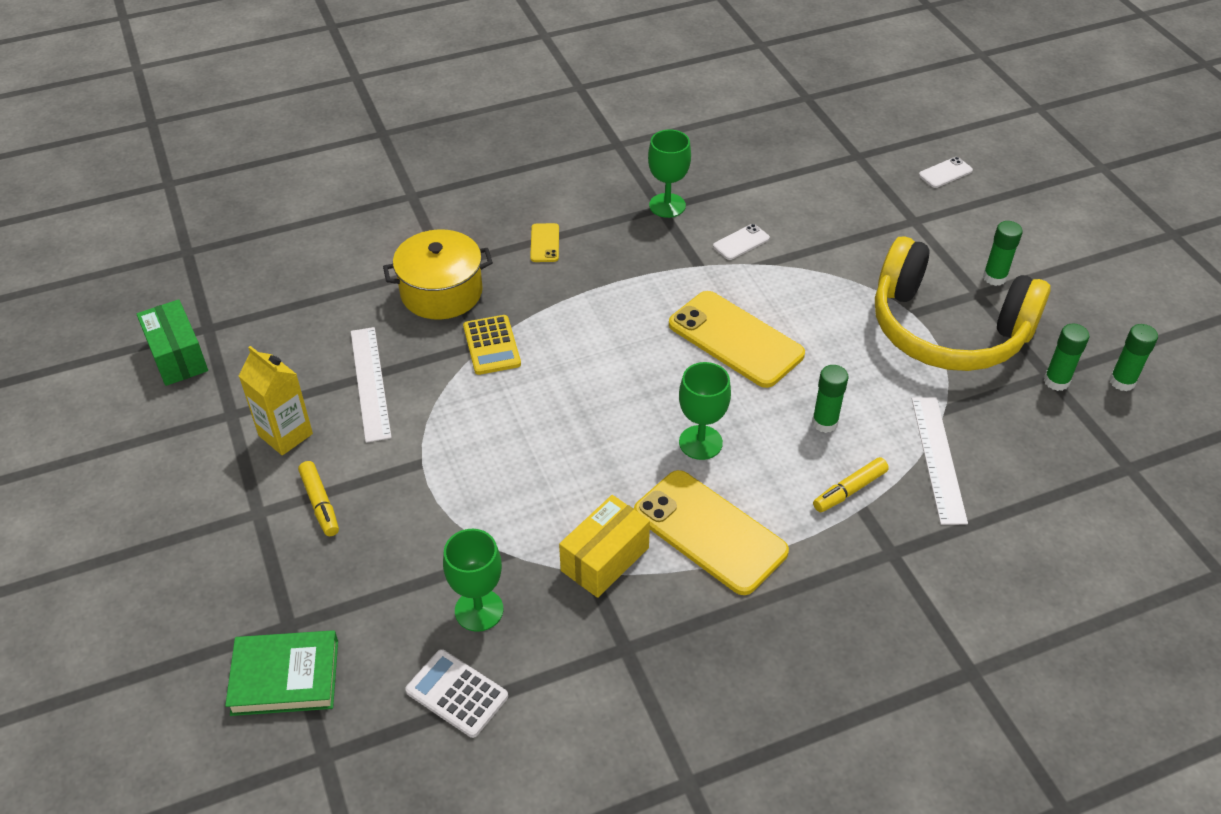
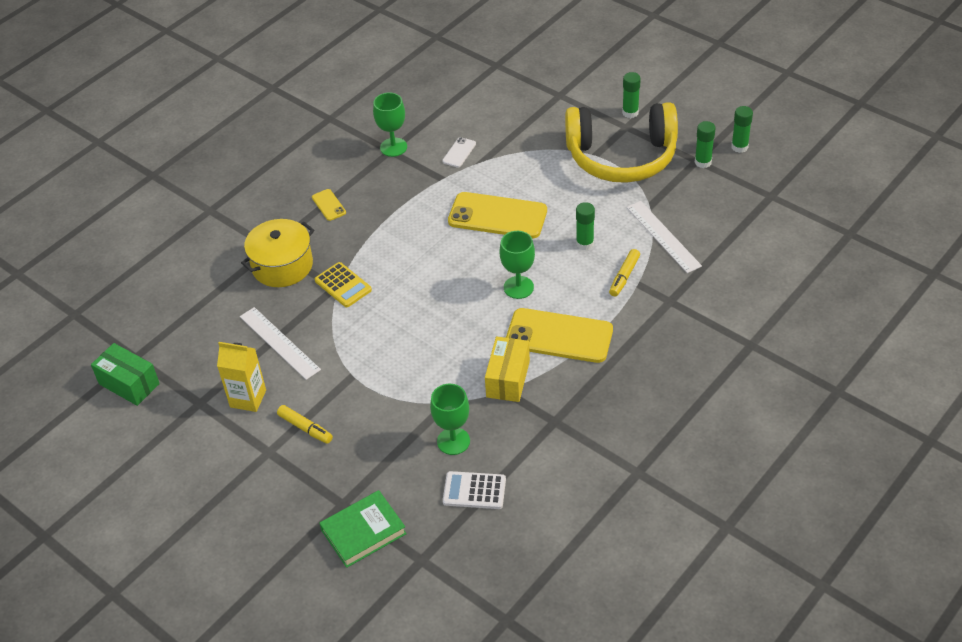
camera: 25 degrees left, 0 degrees up
(945, 173) = (559, 55): white phone -> none

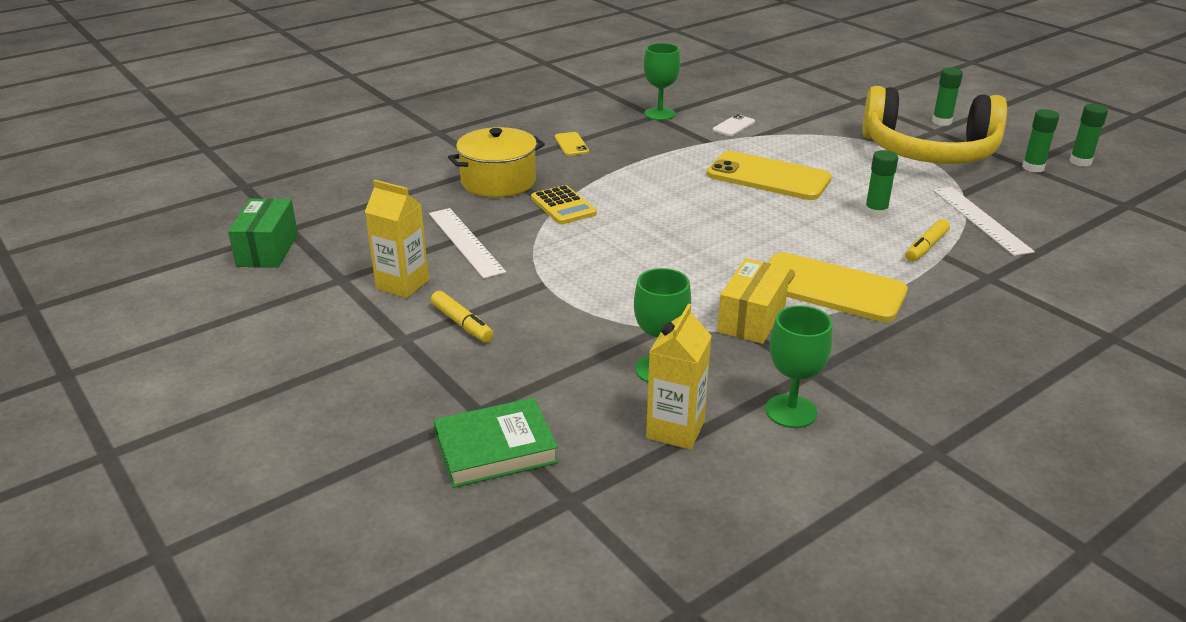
camera: 10 degrees right, 15 degrees down
(129, 384) = (267, 250): green box -> green box turned 45 degrees clockwise
(474, 491) = (675, 430): white calculator -> yellow carton
(518, 287) = (783, 237): green goblet -> green goblet (791, 411)

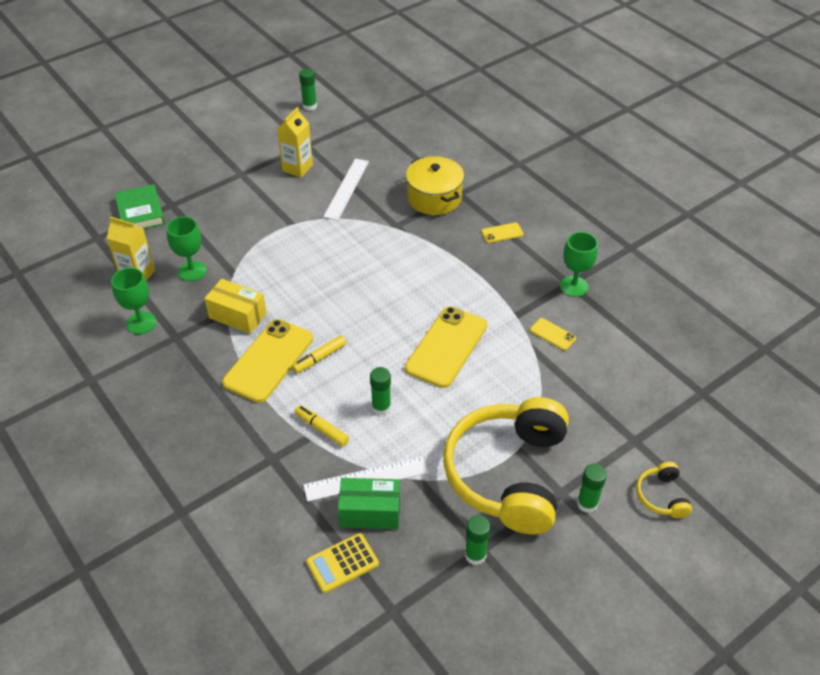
camera: 90 degrees right, 15 degrees up
(267, 250) = (342, 114): green box -> green box (370, 512)
(462, 323) = (252, 194): yellow marker -> yellow marker (319, 358)
(465, 242) = (346, 188): white ruler -> white ruler turned 45 degrees counterclockwise
(563, 206) = (395, 230): yellow calculator -> yellow calculator (342, 563)
(733, 126) = (552, 334): white phone -> yellow phone
(914, 95) = (661, 496): none -> yellow headphones
(1080, 162) = (492, 606): green glue stick -> green glue stick (309, 106)

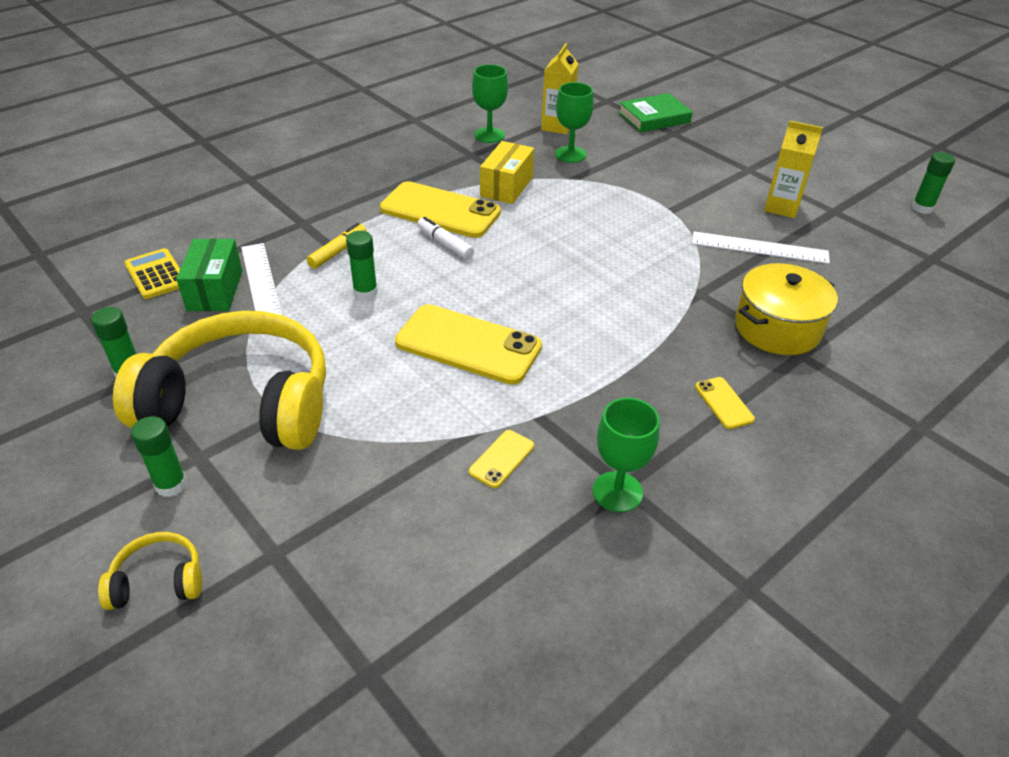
camera: 85 degrees right, 5 degrees down
(319, 358) = (445, 244): yellow marker -> white marker

